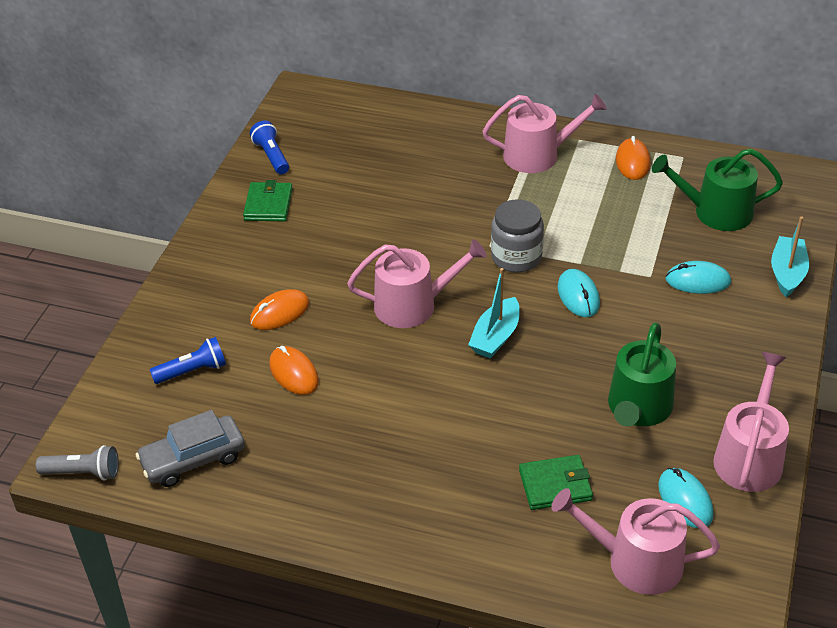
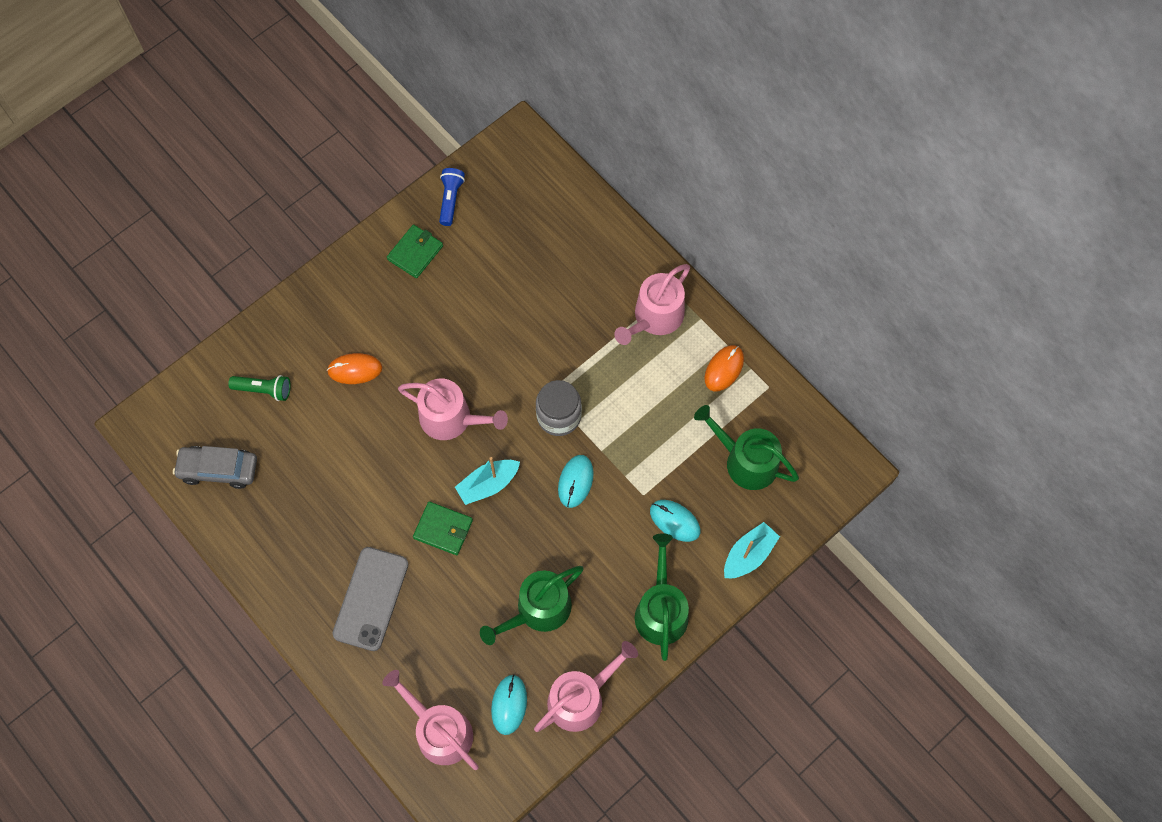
camera: 30 degrees right, 25 degrees up
(83, 473) = (145, 438): grey flashlight -> none
(193, 371) = (264, 390): blue flashlight -> green flashlight
(294, 373) = (329, 433): orange mouse -> none
(458, 486) = (371, 598): none -> grey phone
(538, 155) = (655, 317): pink watering can -> pink watering can turned 105 degrees clockwise
(555, 485) = (433, 638): green wallet -> green wallet (443, 529)
(753, 350) = (661, 610): none -> green watering can

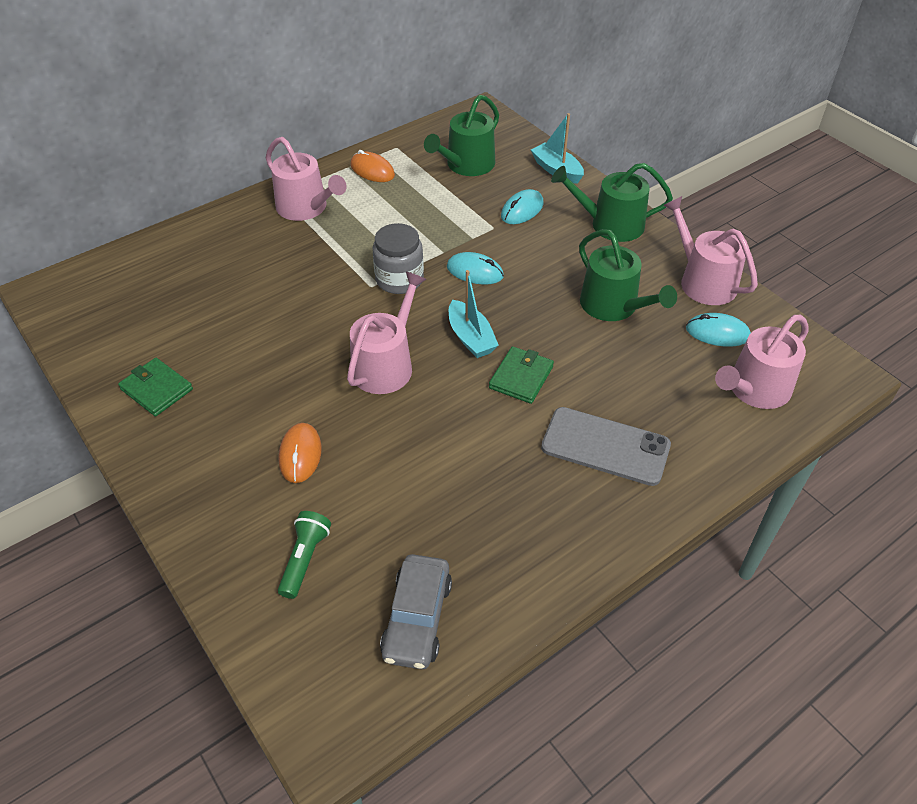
camera: 85 degrees left, 20 degrees down
(450, 200) = (98, 354): blue flashlight -> none

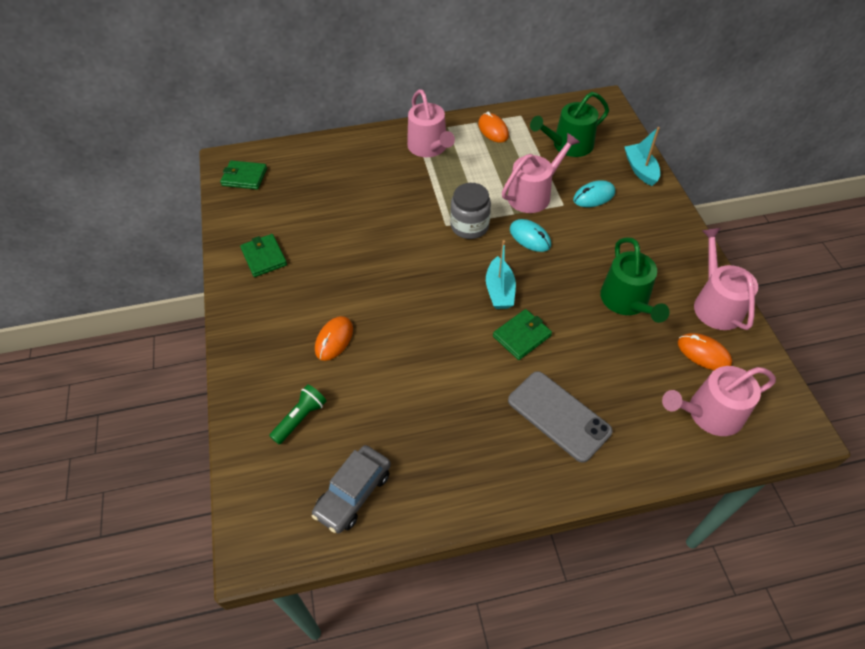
camera: 25 degrees right, 5 degrees up
(79, 303) = (244, 177): none -> green wallet
(386, 365) = (426, 291): pink watering can -> pink watering can (533, 194)
(610, 224) = (661, 230): green watering can -> none
(717, 333) = (703, 353): turquoise mouse -> orange mouse

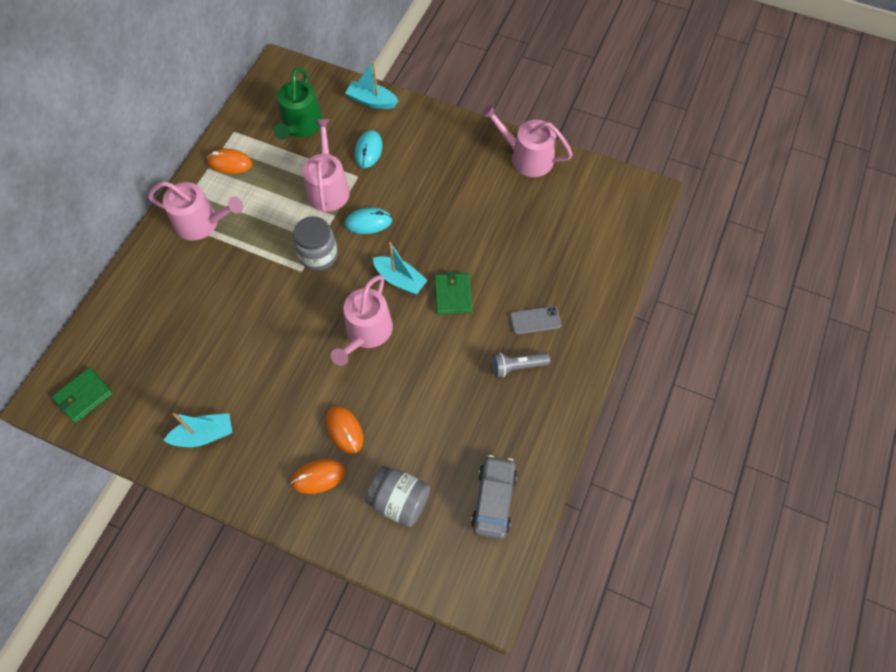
camera: 55 degrees left, 10 degrees up
(264, 257) = (204, 435): green wallet -> turquoise boat
(300, 418) = (399, 501): green flashlight -> grey jar
(353, 493) = (493, 500): grey car -> grey car turned 150 degrees counterclockwise
(499, 430) = (517, 366): none -> grey flashlight
(558, 416) = (535, 320): grey phone -> grey phone, size x0.56
(627, 301) = (480, 207): green watering can -> none
(703, 353) = (557, 197): orange mouse -> orange mouse (318, 477)
(709, 413) = (602, 231): pink watering can -> pink watering can (366, 332)

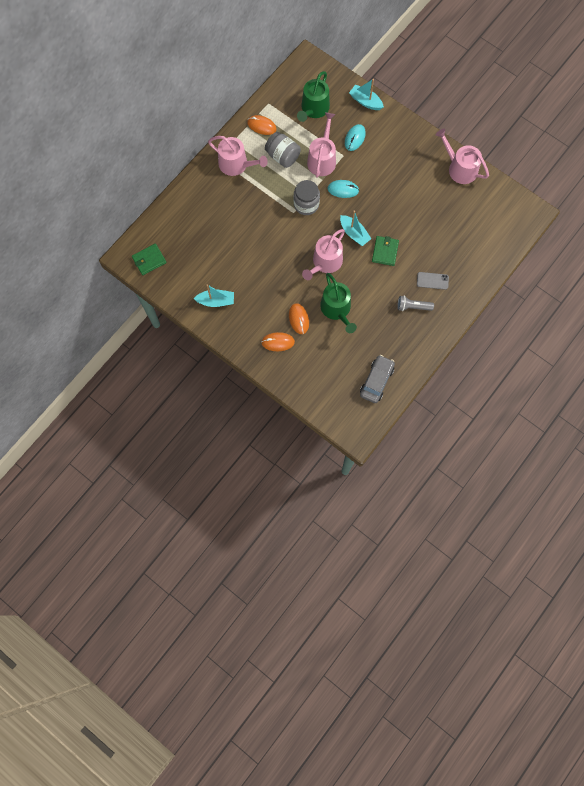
camera: 15 degrees right, 10 degrees up
(399, 501) = (321, 367): grey jar -> grey jar (282, 156)
(401, 399) = (337, 309): none -> green watering can

